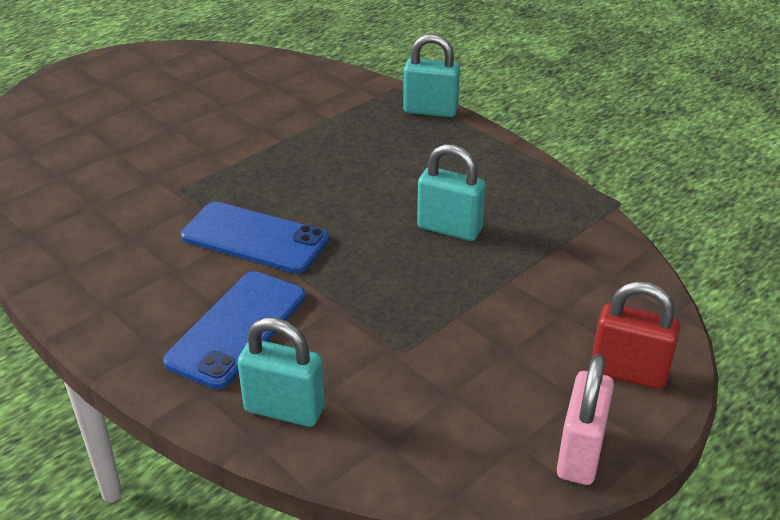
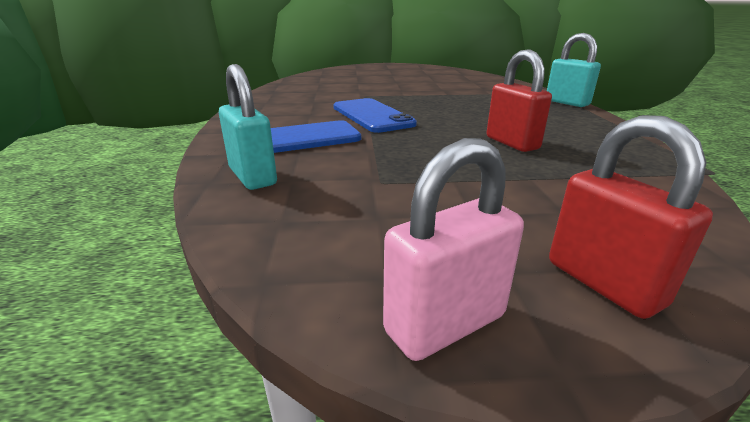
camera: 40 degrees right, 10 degrees down
(449, 229) = (512, 143): turquoise padlock -> red padlock

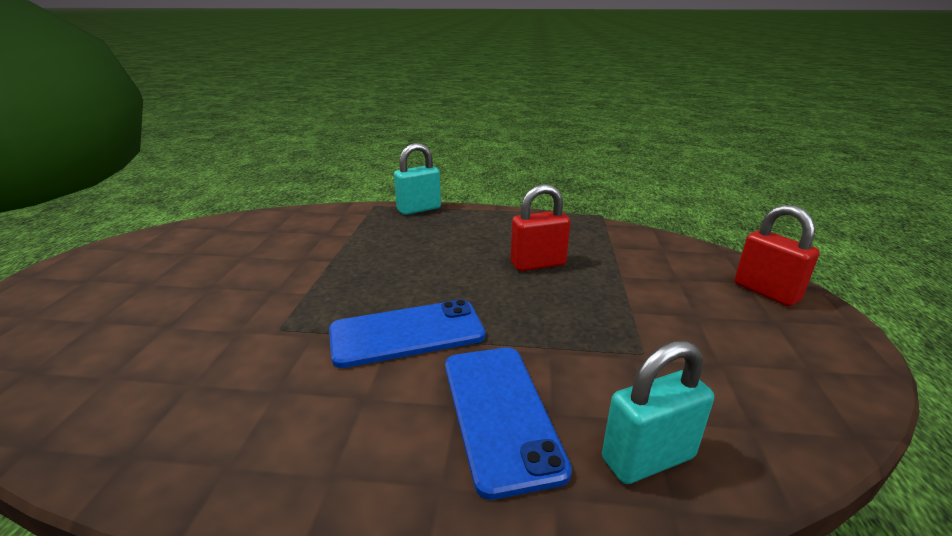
camera: 80 degrees left, 0 degrees up
(445, 323) = (842, 352): pink padlock -> none
(603, 283) = (766, 292): red padlock -> red padlock turned 75 degrees clockwise

